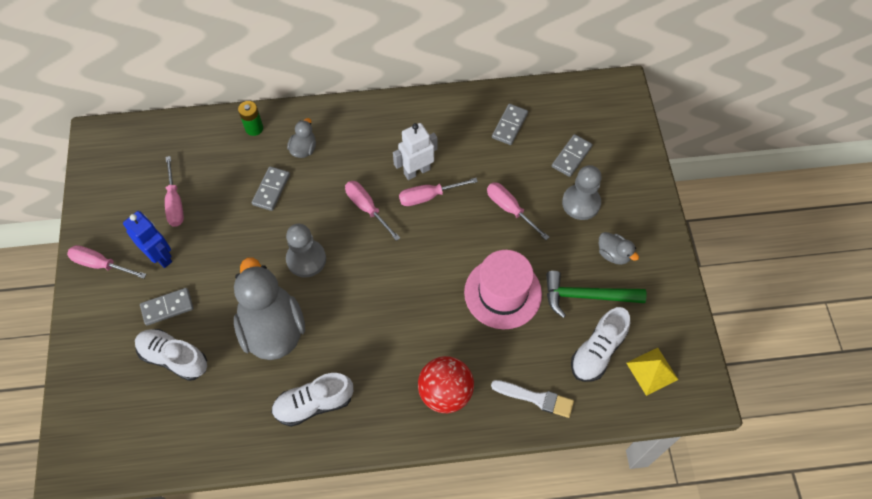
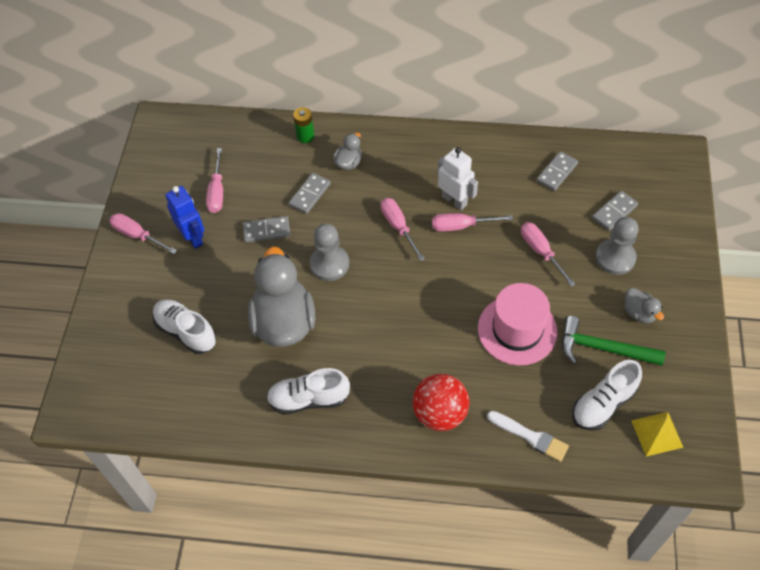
camera: 15 degrees right, 5 degrees down
(167, 307) = (190, 285): grey domino -> grey domino (266, 231)
(416, 171) = (454, 200): white robot -> white robot turned 60 degrees clockwise

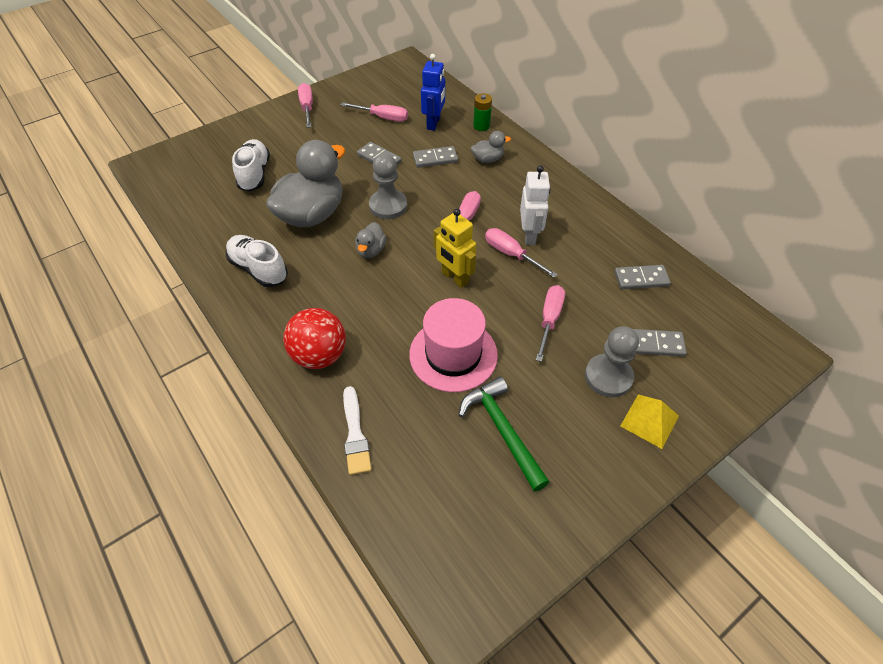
camera: 45 degrees right, 5 degrees down
(193, 237) = (333, 130): blue robot -> blue robot (433, 123)
(217, 192) = (383, 117): pink screwdriver -> pink screwdriver turned 120 degrees counterclockwise
(449, 277) = (454, 278): none -> yellow robot
(603, 404) = (444, 470): white shoe -> none
(639, 313) = (572, 434): grey duck -> grey duck (371, 250)
(657, 433) = (455, 539): yellow pyramid -> yellow pyramid (649, 420)

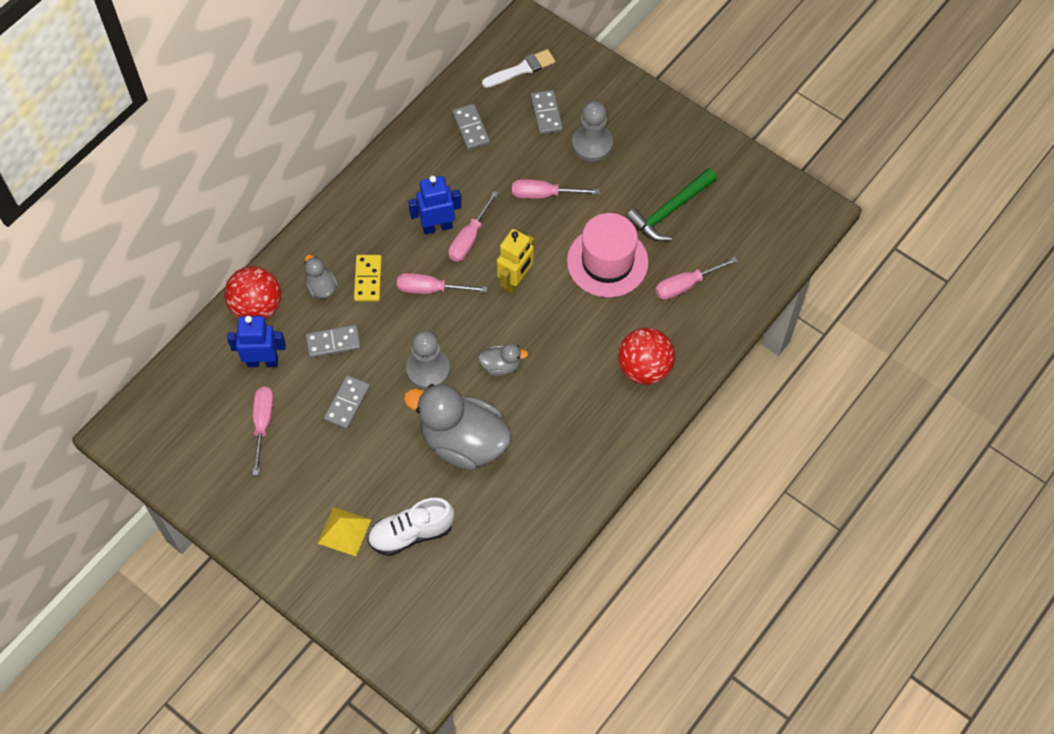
camera: 105 degrees left, 10 degrees up
(259, 269) = (558, 464): white shoe -> none
(307, 107) = (259, 525): pink screwdriver -> pink screwdriver (685, 285)
(355, 434) = (711, 314): white brush -> white brush (521, 69)
(435, 159) = (333, 343): grey domino -> grey domino turned 75 degrees counterclockwise
(481, 126) = (257, 307): green battery -> red ball
(487, 185) = (368, 279): none -> yellow domino
(529, 235) = (437, 226): white robot -> blue robot
(649, 420) = (625, 113): yellow pyramid -> yellow pyramid (344, 531)

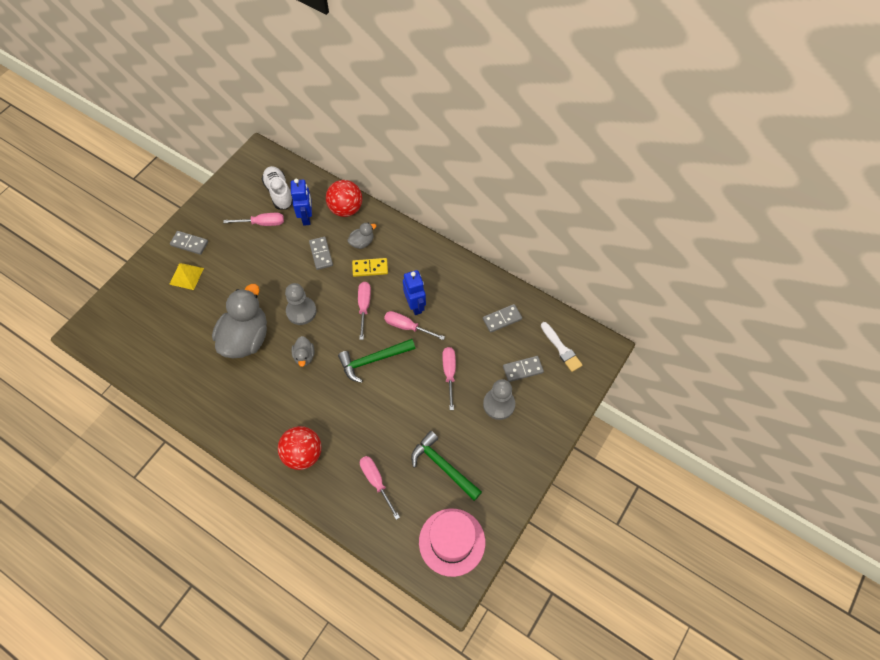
camera: 85 degrees right, 0 degrees up
(347, 403) = (276, 267): grey domino -> grey domino (189, 243)
(411, 533) = (182, 314): white shoe -> white shoe (279, 193)
(515, 281) = (373, 360): yellow robot -> green hammer
(607, 262) = (393, 422): pink hat -> pink hat (452, 542)

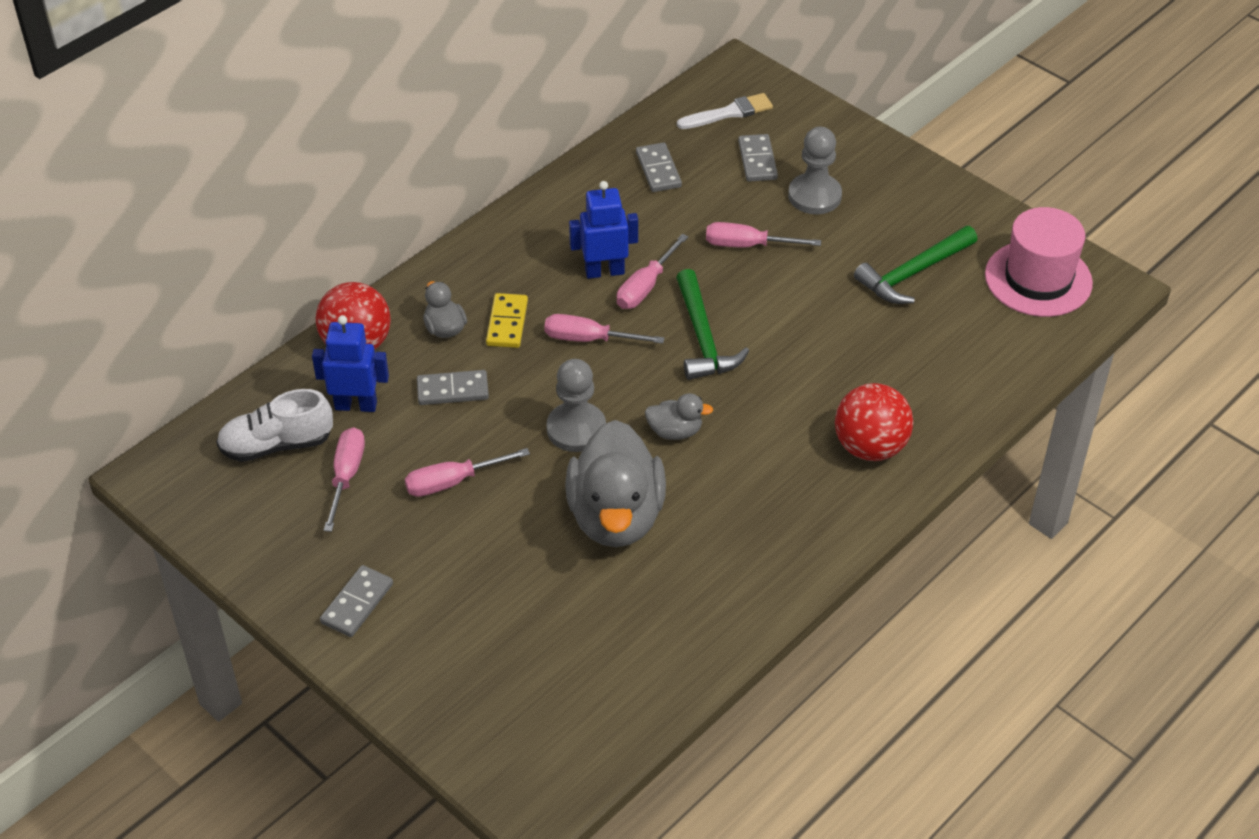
camera: 80 degrees left, 15 degrees down
(186, 276) = (440, 610): yellow pyramid -> none
(246, 338) = (616, 516): grey duck -> grey duck turned 120 degrees counterclockwise
(376, 481) = (931, 356): pink screwdriver -> pink screwdriver (452, 482)

